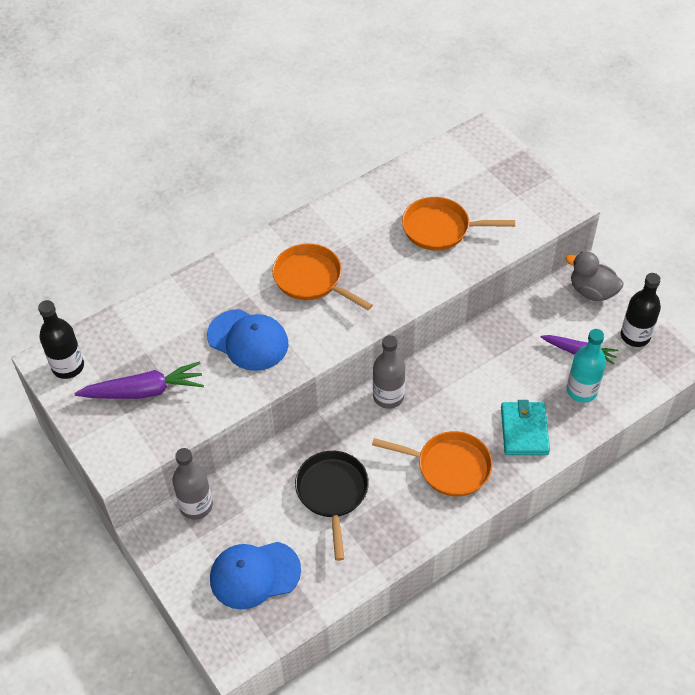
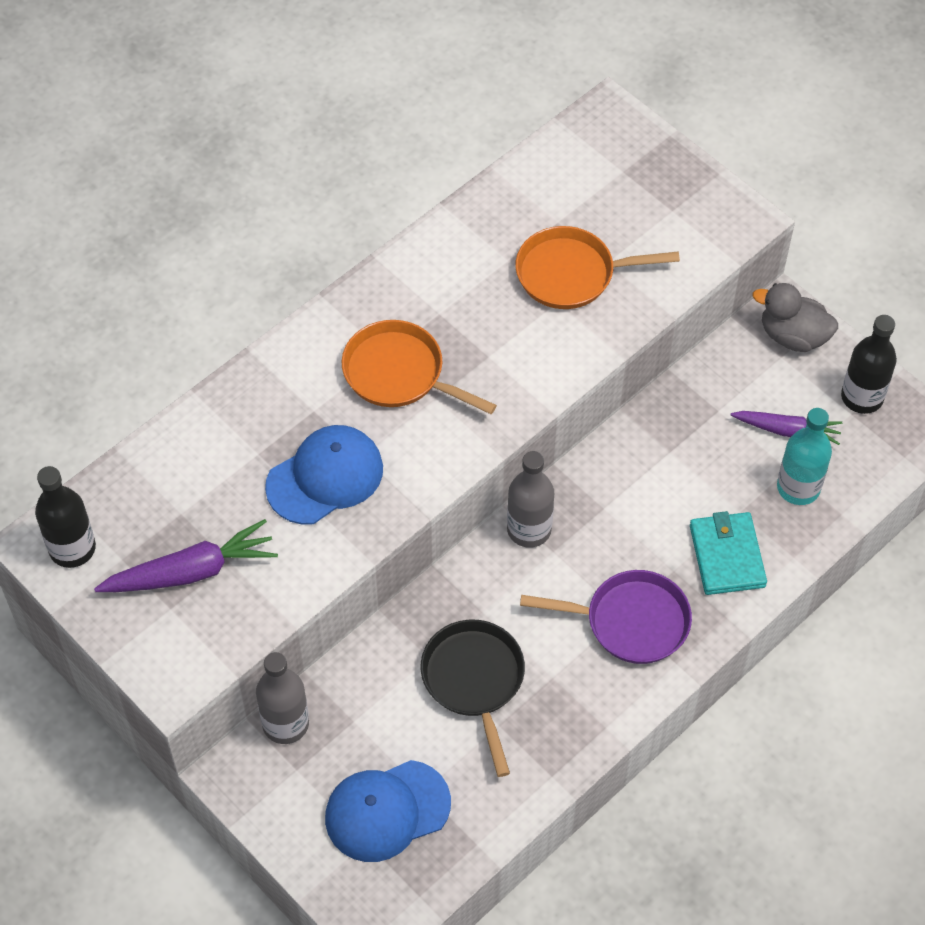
camera: 10 degrees left, 5 degrees up
(248, 340) = (325, 477): blue cap -> blue cap turned 60 degrees counterclockwise
(448, 466) = (630, 621): orange pan -> purple pan

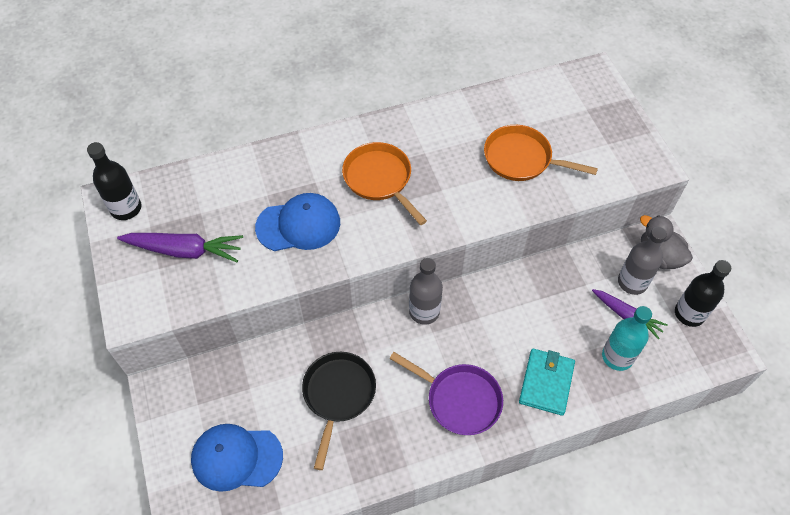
camera: 25 degrees right, 0 degrees up
(285, 724) = (208, 371): grey bottle -> grey bottle (632, 282)

